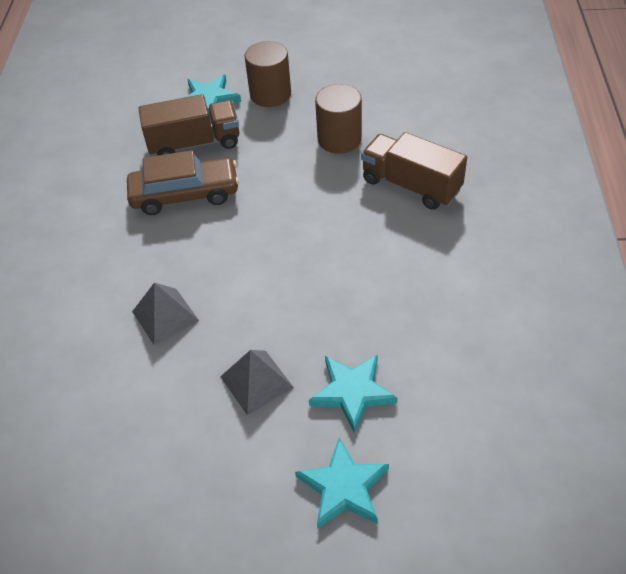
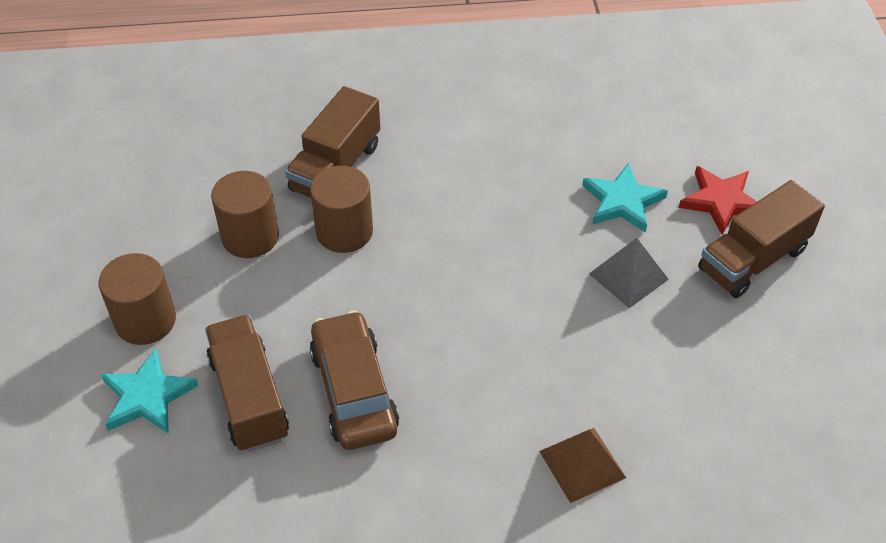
camera: 100 degrees left, 0 degrees up
(79, 321) = (582, 464): none -> brown pyramid
(165, 316) = (559, 373): grey pyramid -> none
(258, 500) = (753, 259): none -> brown truck
(338, 190) = (344, 231): none -> brown cylinder
(343, 487) = (721, 201): turquoise star -> red star

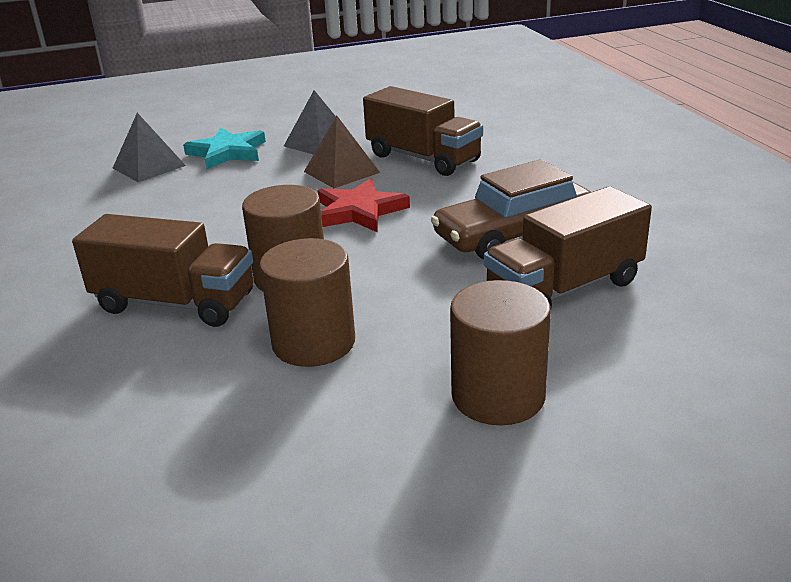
camera: 100 degrees left, 20 degrees down
(147, 396) = (615, 360): turquoise star -> none
(582, 464) = (520, 140): brown pyramid -> brown pyramid (341, 172)
(602, 145) = (149, 167): none -> grey pyramid
(721, 201) = (225, 121): red star -> red star (359, 211)
(753, 259) = (289, 108): brown truck -> brown truck (423, 158)

